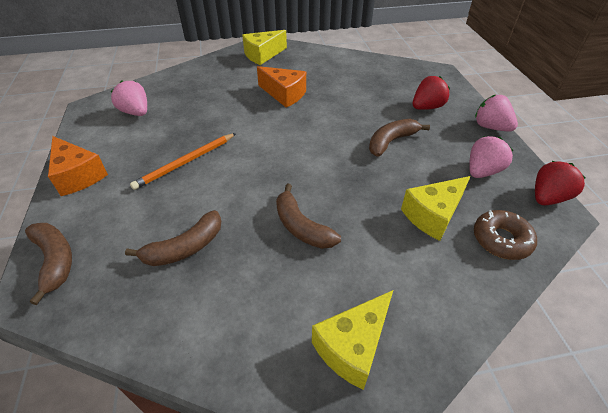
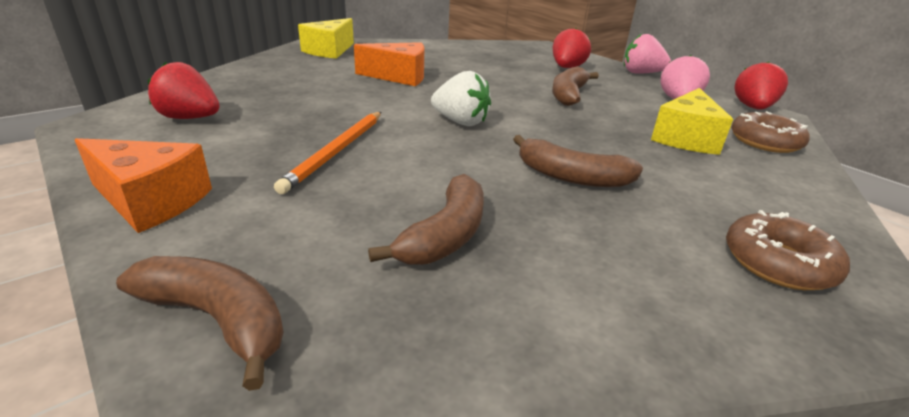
camera: 30 degrees left, 15 degrees down
(136, 112) = (190, 118): pink strawberry -> red strawberry
(281, 153) = (460, 122): none -> white strawberry
(353, 346) = (778, 263): yellow cheese -> brown donut

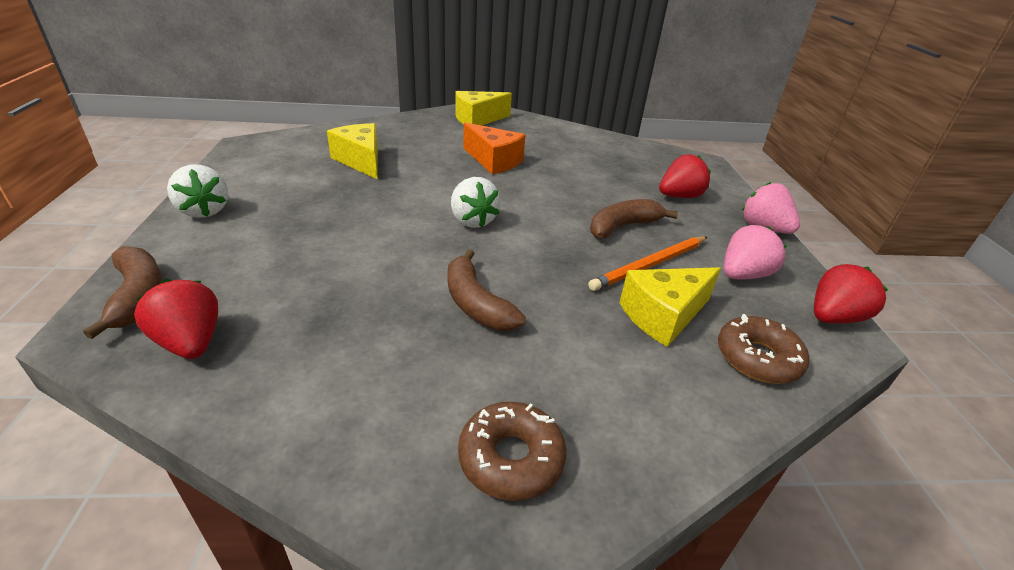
camera: 35 degrees right, 5 degrees up
(150, 201) = (204, 210): orange cheese -> white strawberry
(190, 118) = (300, 156): red strawberry -> red strawberry (190, 342)
(271, 105) = (361, 161): none -> yellow cheese
(336, 152) = (345, 214): orange pencil -> orange pencil (649, 265)
(446, 235) = (312, 305): brown banana -> none

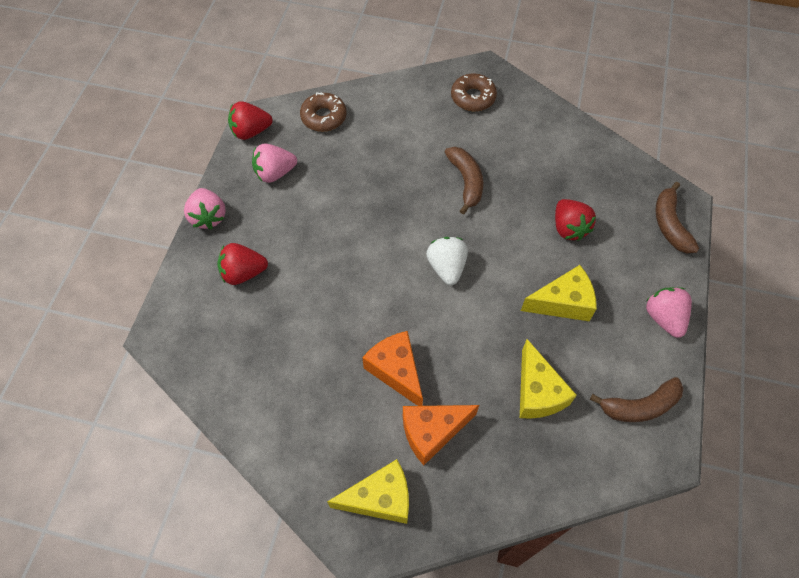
camera: 160 degrees left, 25 degrees up
(190, 342) = (626, 183): red strawberry -> red strawberry (569, 228)
(204, 210) = (664, 318): white strawberry -> pink strawberry
(450, 140) = (432, 432): none -> orange cheese
(623, 227) = (326, 238): brown banana -> brown banana (640, 406)
(649, 265) = (334, 193): orange pencil -> none
(663, 316) = (355, 152): yellow cheese -> yellow cheese (563, 302)

